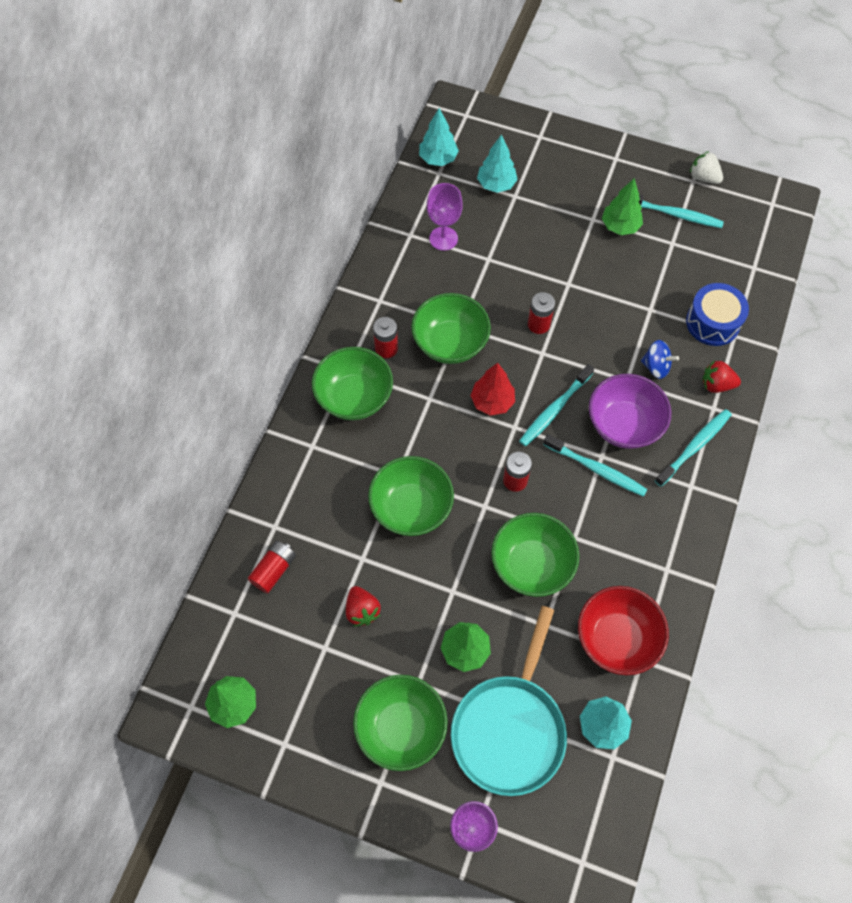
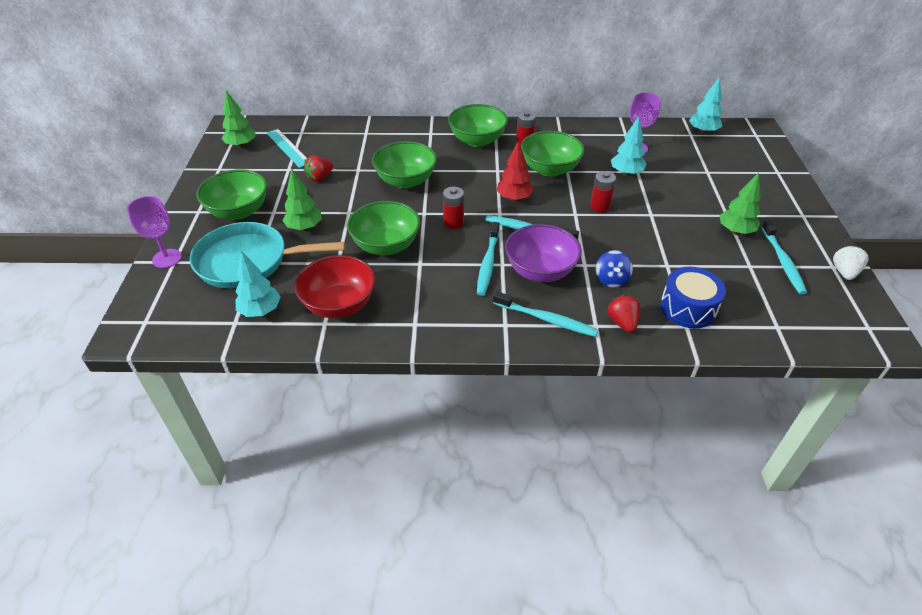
camera: 70 degrees right, 20 degrees down
(269, 638) = (288, 148): none -> turquoise ruler
(274, 570) = (335, 139): red battery -> none
(496, 184) = (708, 161): turquoise tree -> turquoise tree (626, 173)

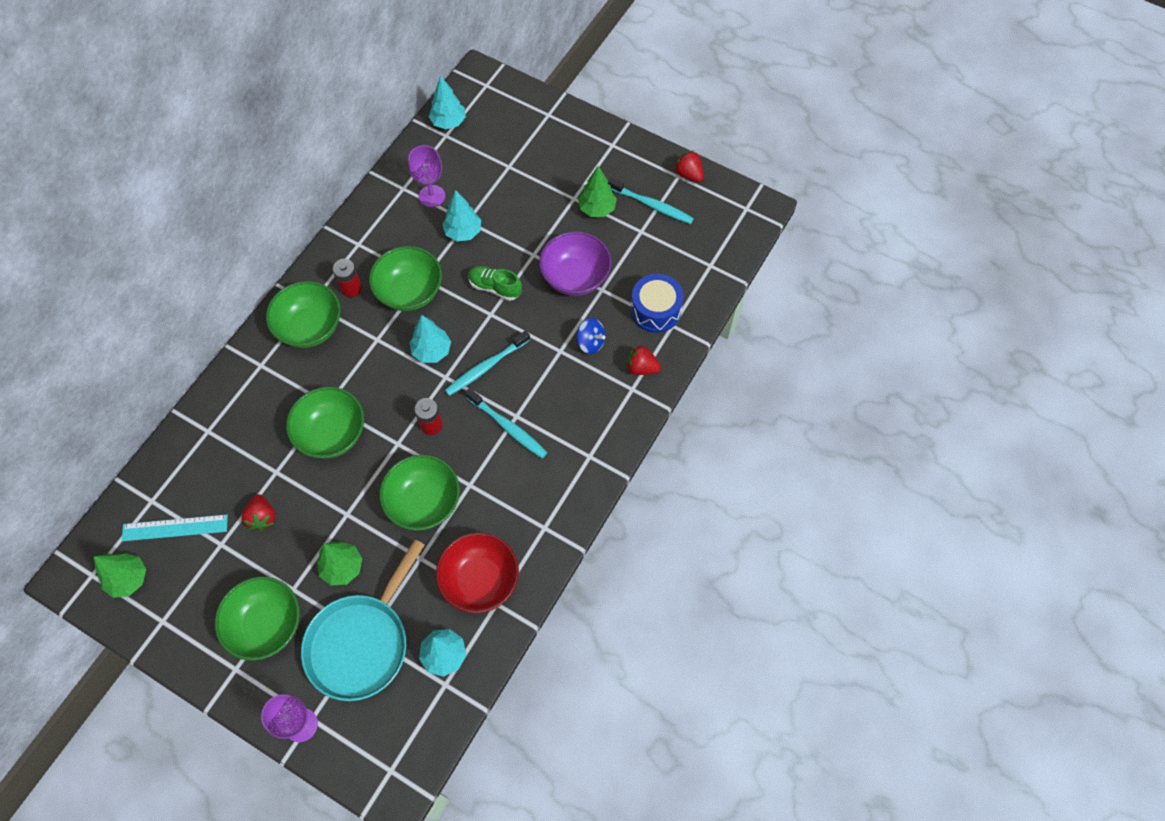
camera: 60 degrees left, 20 degrees up
(514, 198) = (432, 351): red tree -> turquoise tree
(540, 271) = (545, 390): purple bowl -> purple bowl (575, 277)
(546, 319) = (603, 421): turquoise toothbrush -> none
(600, 207) = (495, 287): red battery -> green shoe
(844, 272) = (689, 174): white strawberry -> red strawberry

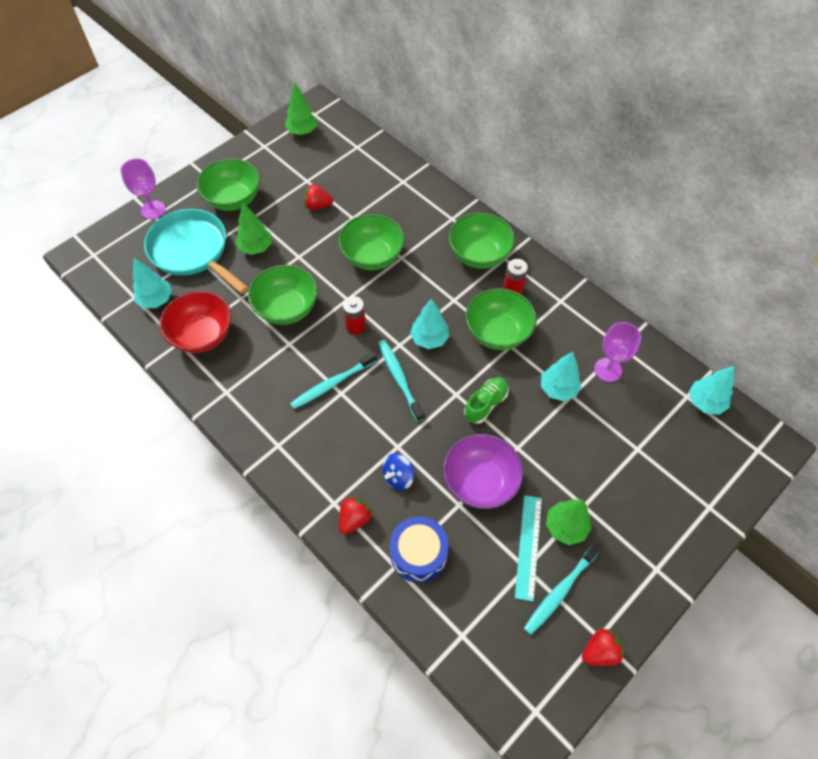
camera: 105 degrees right, 5 degrees down
(175, 527) = (330, 157): turquoise ruler -> turquoise ruler (528, 546)

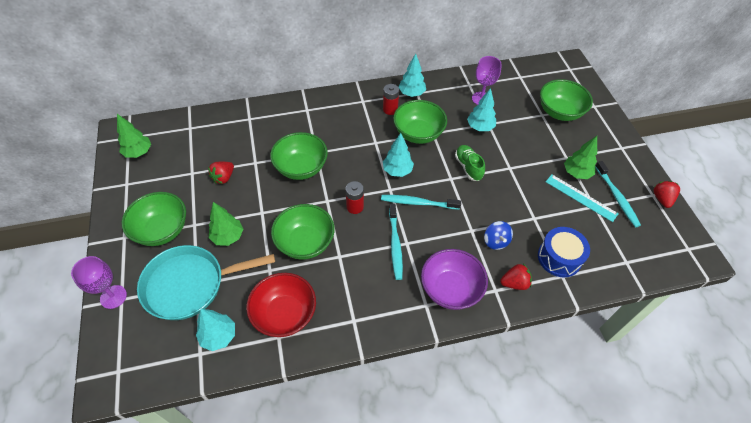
camera: 60 degrees left, 5 degrees down
(354, 519) = (514, 283): red strawberry -> red strawberry turned 105 degrees clockwise
(479, 255) = (349, 111): green bowl -> green bowl (559, 112)
(480, 482) = (523, 198): purple bowl -> purple bowl (450, 289)
(705, 402) = (528, 72): turquoise tree -> turquoise tree (411, 93)

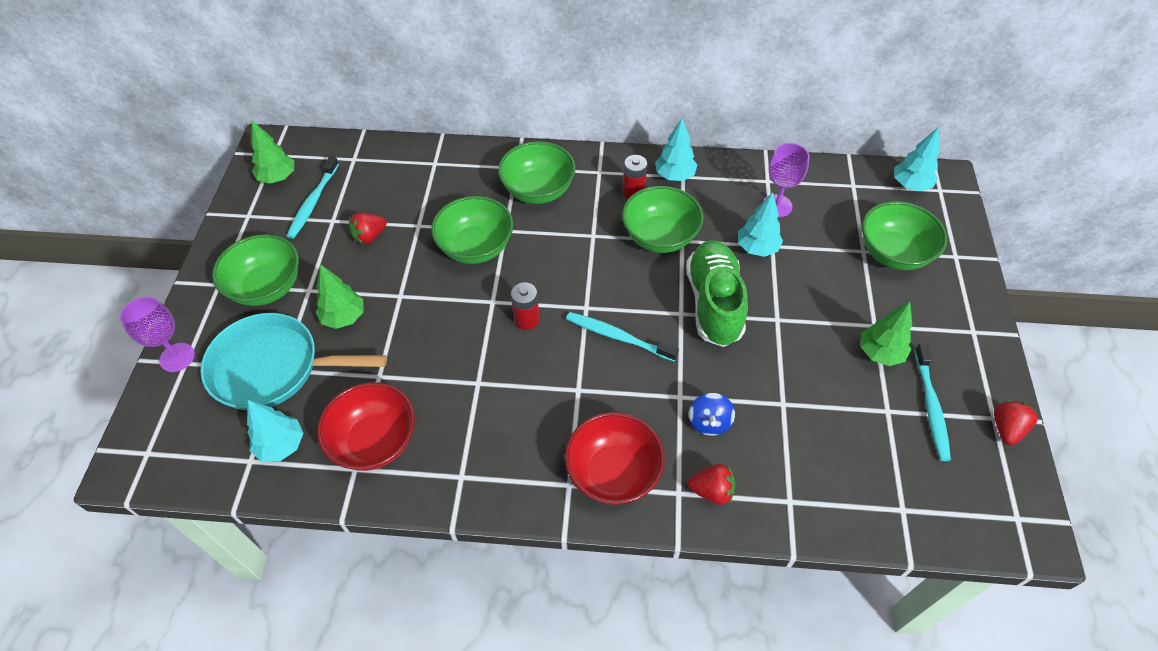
camera: 20 degrees right, 0 degrees up
(305, 242) = (440, 352): green bowl -> green bowl (538, 190)
(395, 244) = (561, 387): turquoise toothbrush -> turquoise toothbrush (313, 202)
(397, 171) = (607, 283): turquoise tree -> turquoise tree (910, 185)
(450, 289) = (613, 473): purple bowl -> red bowl
(468, 167) = (714, 303): green shoe -> green shoe, size x1.79
(559, 258) = (796, 473): blue drum -> none
(581, 197) = (871, 392): turquoise ruler -> none

